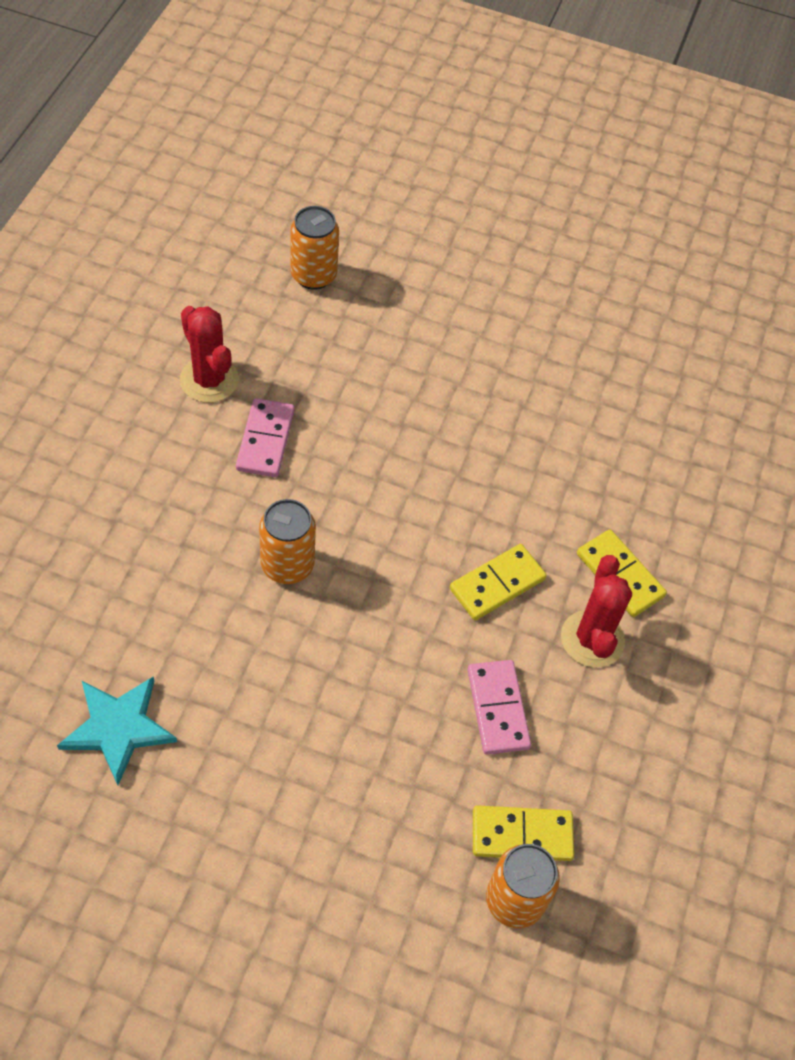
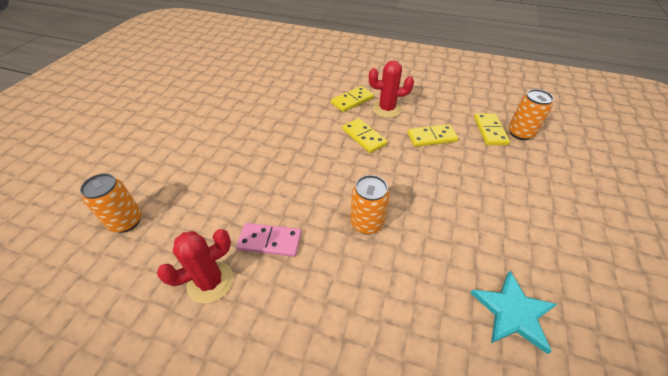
camera: 85 degrees left, 10 degrees down
(498, 709) = (431, 137): pink domino -> yellow domino

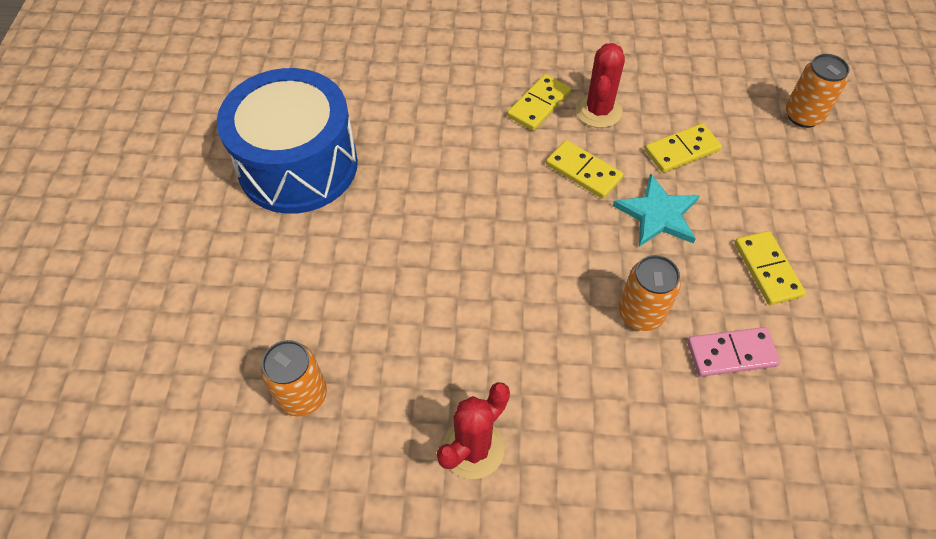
camera: 15 degrees left, 10 degrees up
(202, 105) = (298, 165): none -> blue drum
(270, 241) = (523, 372): pink domino -> pink domino (731, 354)
(387, 109) = (598, 111): red cactus -> red cactus turned 60 degrees counterclockwise
(490, 131) = (760, 120): yellow domino -> yellow domino (767, 269)
(513, 312) = (852, 387): turquoise star -> turquoise star (658, 214)

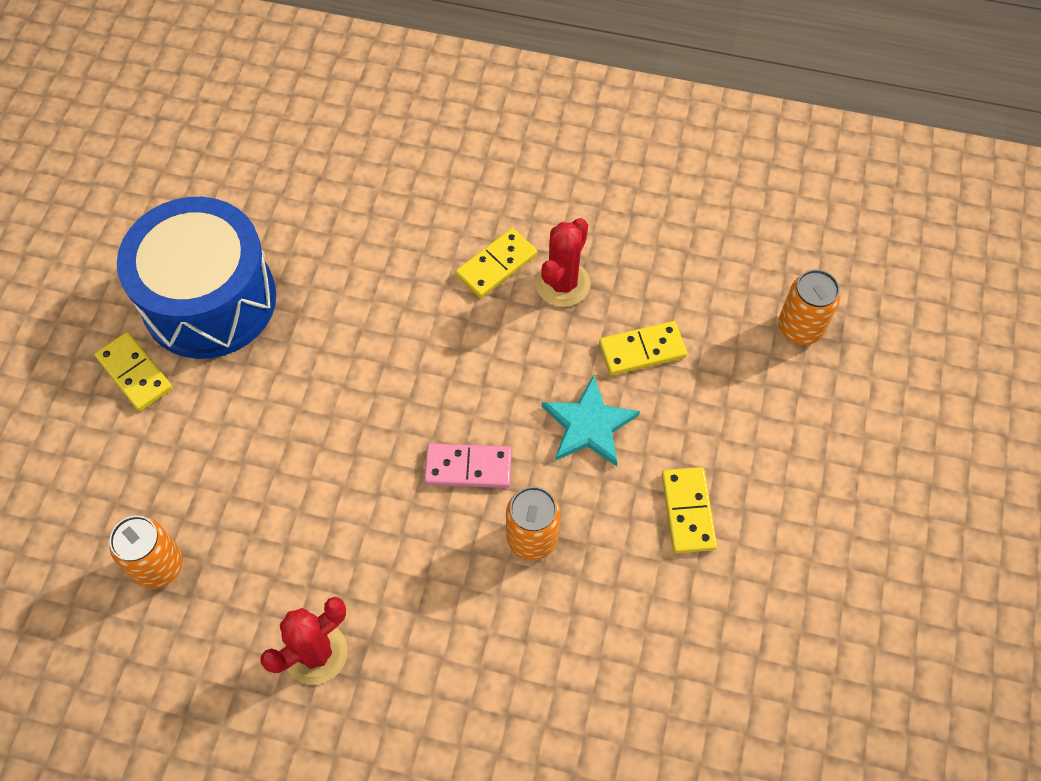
camera: 10 degrees right, 5 degrees up
(583, 171) = (522, 358): yellow domino -> yellow domino (135, 373)
(731, 354) = (614, 600): pink domino -> pink domino (468, 468)

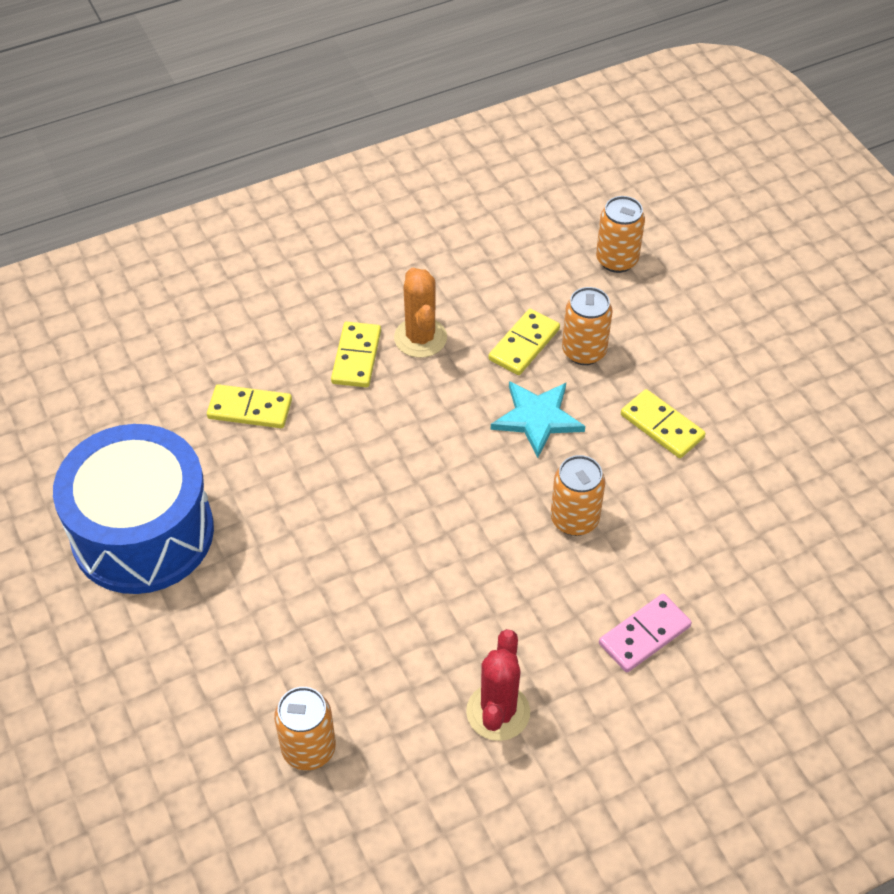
camera: 40 degrees left, 10 degrees down
(135, 373) = (134, 629): yellow domino -> yellow domino (250, 409)
(468, 468) = (480, 506): pink domino -> pink domino (644, 635)
(563, 284) = (420, 338): red cactus -> orange cactus
(687, 393) = (584, 351): none -> orange can

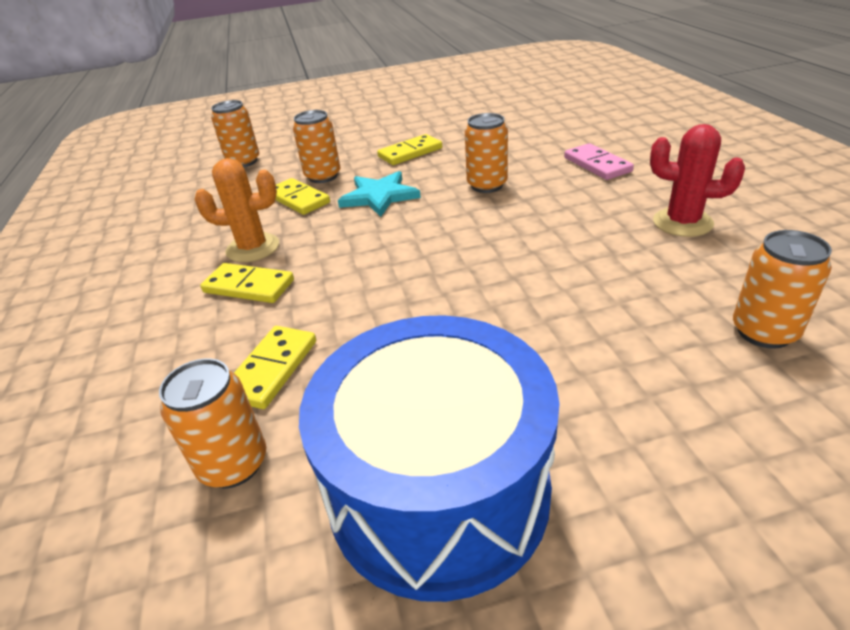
camera: 75 degrees left, 15 degrees down
(160, 418) = (234, 464): none -> orange can

